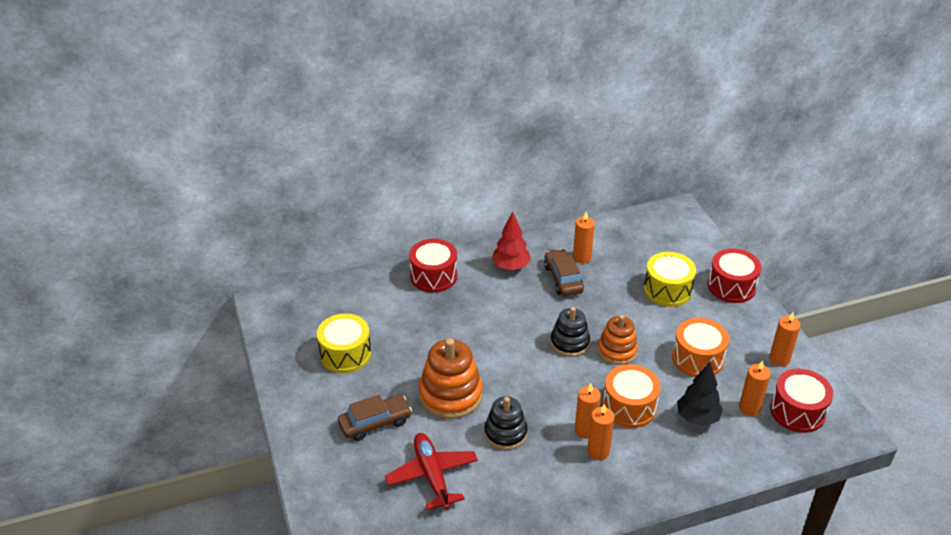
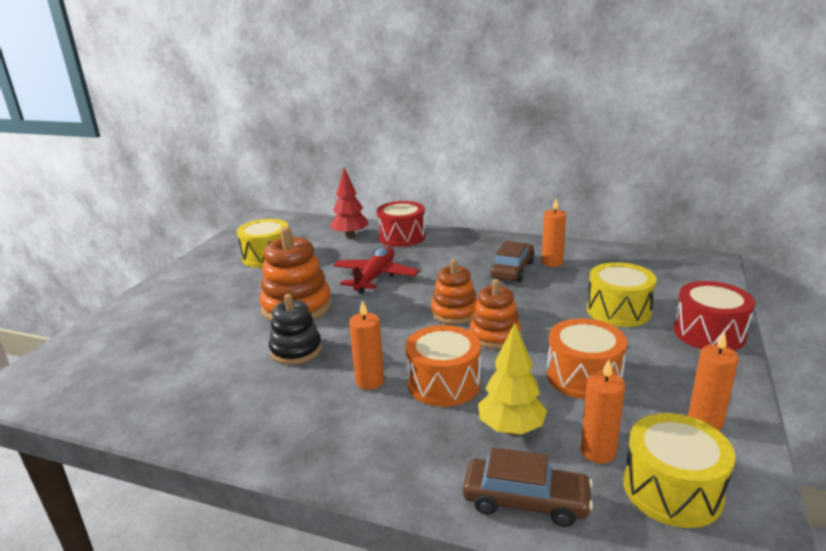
camera: 40 degrees right, 15 degrees down
(375, 423) = (215, 301): brown car -> brown car (525, 501)
(432, 475) = (193, 351): red plane -> red plane (375, 277)
(510, 267) = (474, 249): red tree -> red tree (350, 236)
(569, 343) = (454, 312): black stacking toy -> orange stacking toy
(598, 451) = (356, 404): orange candle -> none
(697, 418) = (511, 429): black tree -> yellow tree
(797, 411) = (672, 490): red drum -> yellow drum

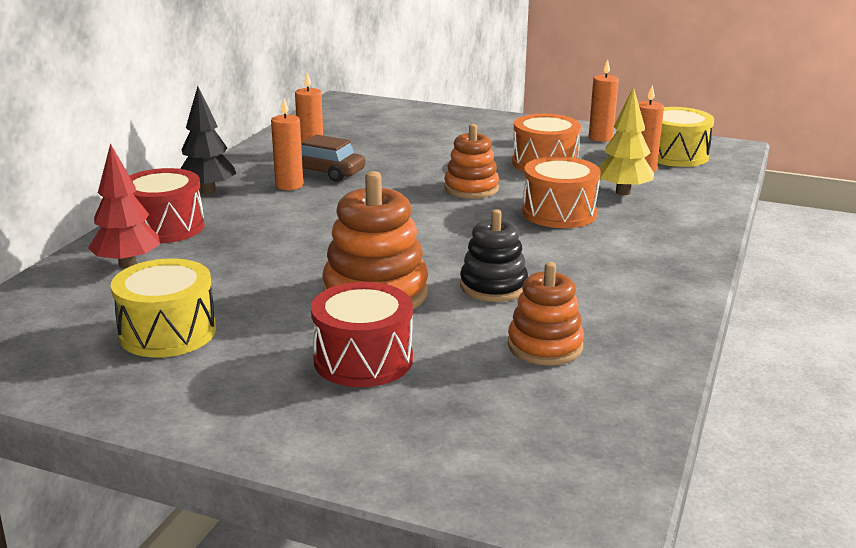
camera: 90 degrees left, 0 degrees up
(370, 381) = (558, 245): orange candle -> orange candle (289, 185)
(375, 277) = (301, 244): red plane -> none
(454, 312) = (418, 203): orange stacking toy -> orange stacking toy (545, 346)
(462, 240) = (208, 191): none -> black tree
(525, 501) = (704, 193): brown car -> none
(618, 310) = (432, 140): yellow drum -> none
(709, 333) = (478, 119): red drum -> red drum (363, 360)

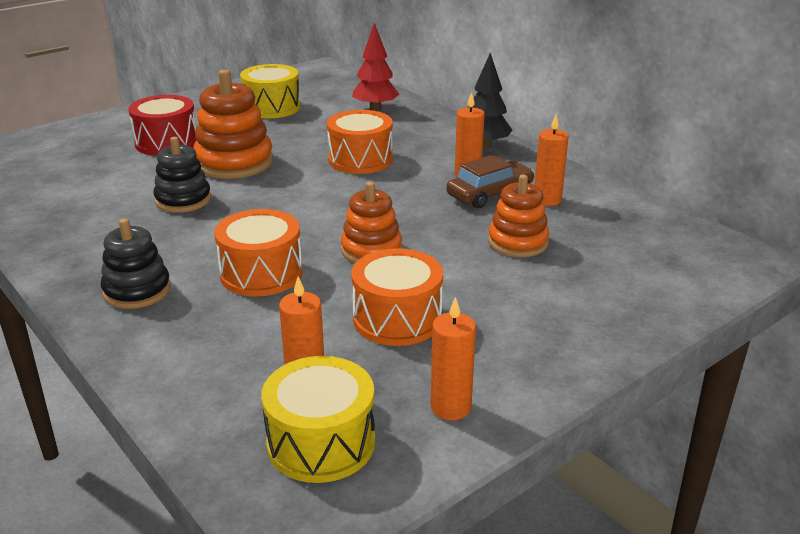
camera: 120 degrees right, 5 degrees up
(165, 227) = (425, 124): red drum -> none
(299, 234) = (360, 160): none -> orange drum
(545, 346) = (91, 191): orange stacking toy -> orange stacking toy (518, 242)
(623, 192) = (260, 333): yellow tree -> none
(651, 246) = (137, 291): none -> black stacking toy

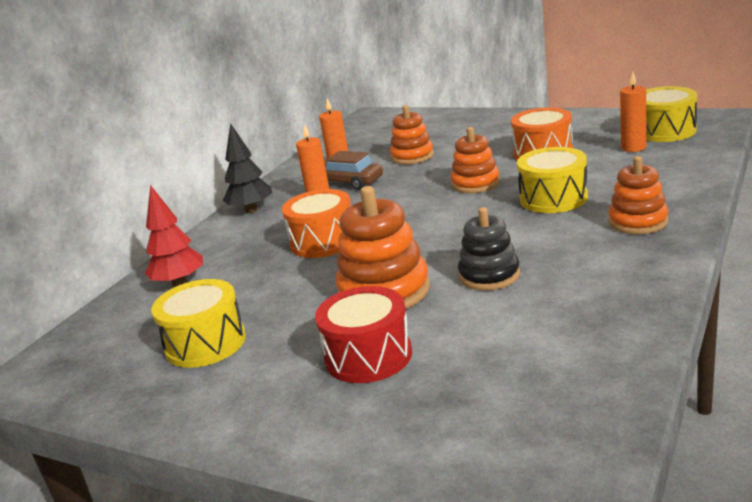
camera: 110 degrees left, 5 degrees down
(137, 291) = (638, 222): black stacking toy -> orange stacking toy
(261, 273) = (553, 198): orange drum -> yellow drum
(450, 407) = (595, 122): orange candle -> none

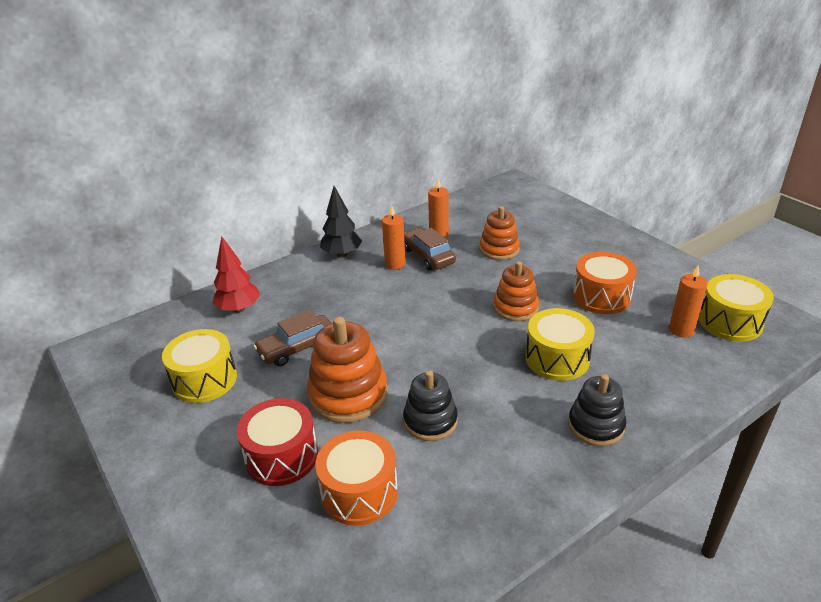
camera: 25 degrees right, 10 degrees up
(286, 283) = (297, 348): none -> brown car
(323, 241) = (357, 316): orange drum -> orange drum (359, 492)
(638, 222) = (596, 426): orange stacking toy -> black stacking toy

